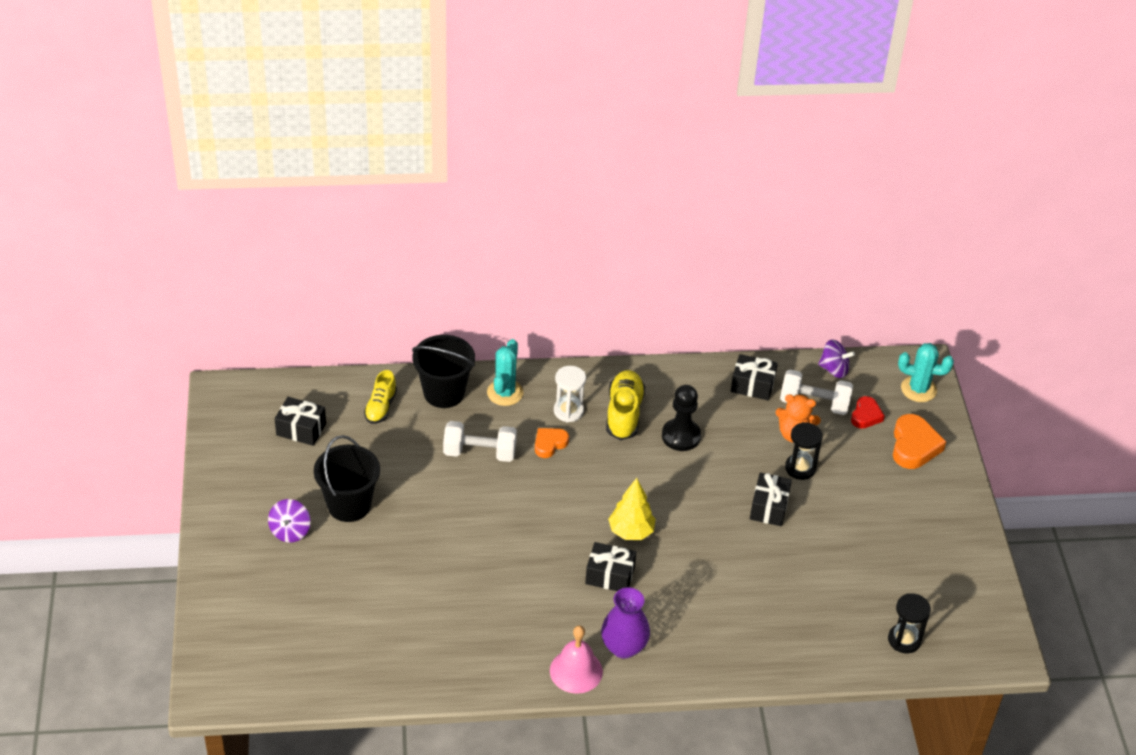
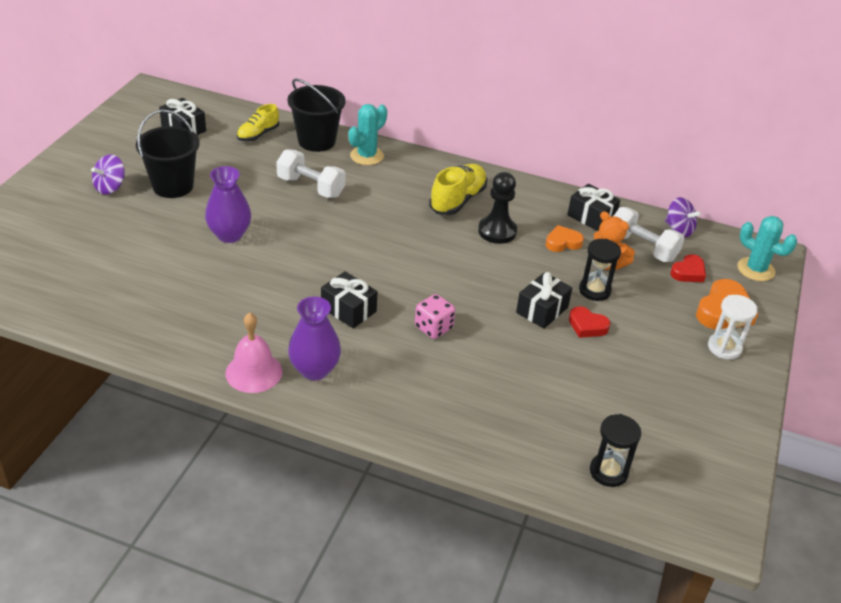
camera: 25 degrees right, 5 degrees down
(447, 539) = (229, 235): none -> purple vase
(549, 444) = (375, 200): orange heart -> orange heart (563, 242)
(568, 411) = (410, 184): white hourglass -> white hourglass (724, 348)
(631, 532) = (395, 284): yellow tree -> none
(692, 564) = (433, 328): none -> pink dice
(814, 508) = (587, 326): none -> red heart

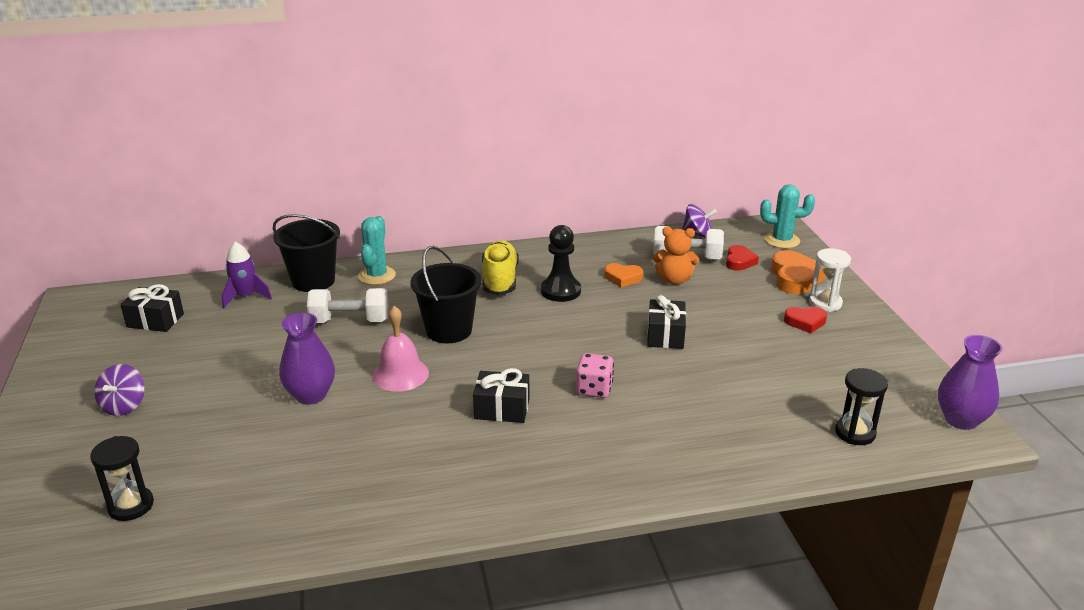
camera: 30 degrees left, 10 degrees down
(173, 186) = (199, 376): black bucket -> black bucket (449, 330)
(254, 372) = (471, 506): pink bell -> pink bell (400, 374)
(258, 134) = (245, 297): yellow shoe -> purple rocket
(314, 370) = (528, 475): purple vase -> purple vase (961, 420)
(563, 242) = (623, 278): orange heart -> orange heart turned 120 degrees counterclockwise
(587, 326) = (713, 332): red heart -> red heart (805, 322)
(591, 217) = (623, 251): black gift -> none
(594, 290) = (688, 303): black hourglass -> black hourglass (131, 506)

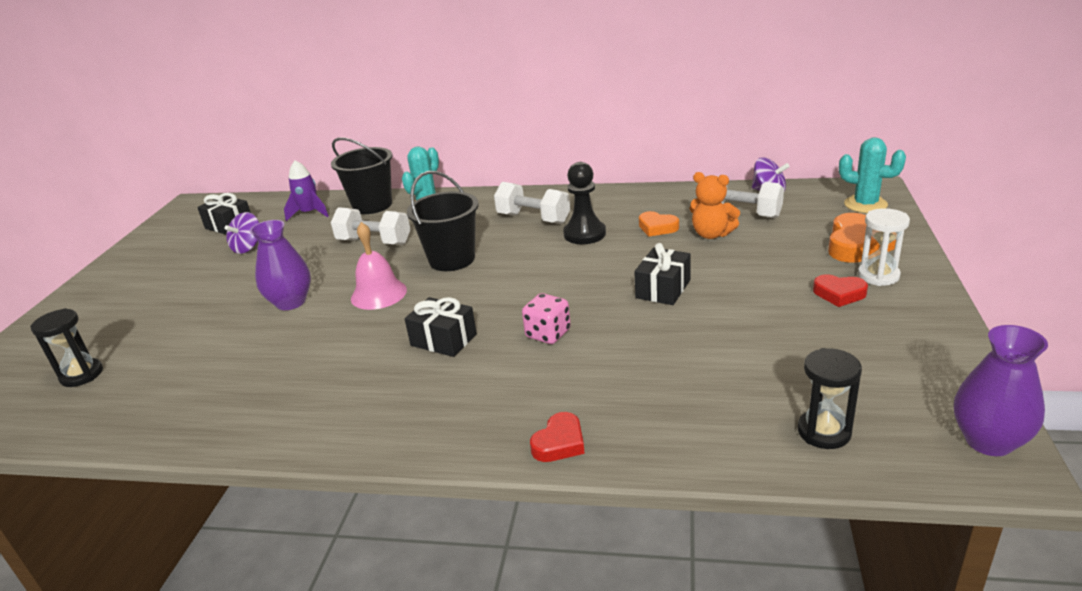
camera: 25 degrees right, 0 degrees up
(124, 406) = (149, 291): purple spinning top -> purple spinning top (248, 247)
(500, 280) = (533, 218): yellow shoe -> white dumbbell
(739, 261) = (799, 222): red heart -> red heart (559, 443)

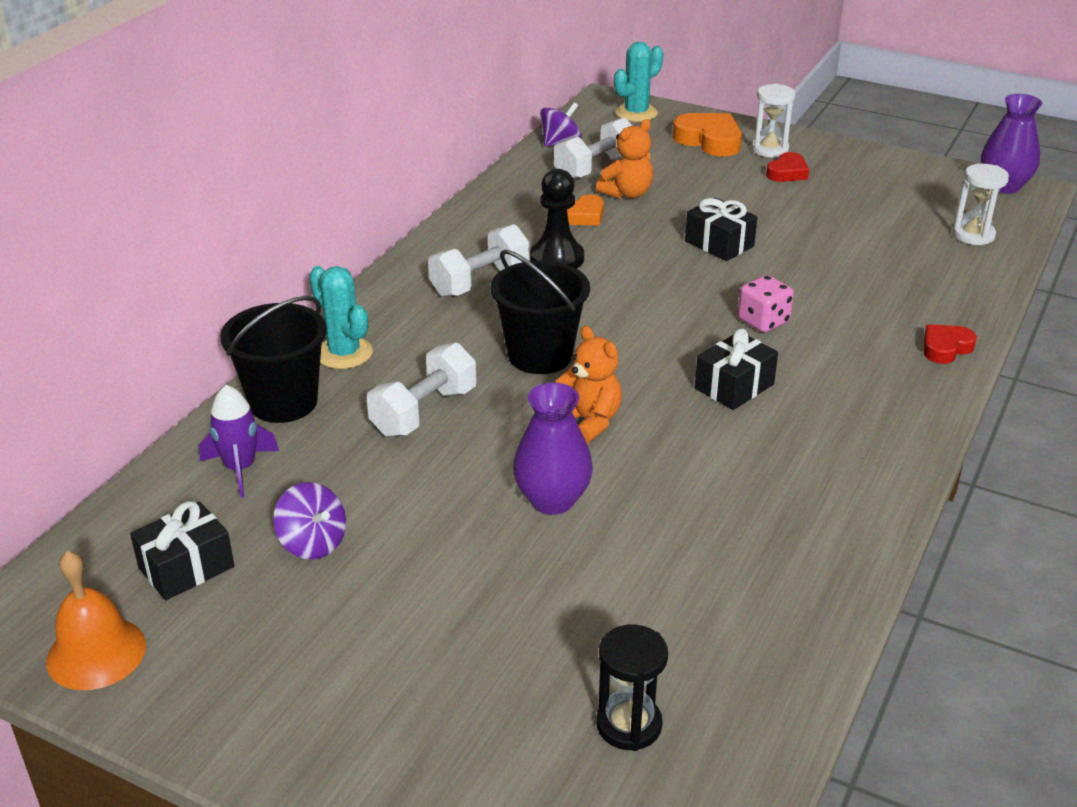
camera: 75 degrees left, 5 degrees up
(171, 226) = (96, 653): none -> orange bell
(378, 294) = (588, 422): pink bell -> orange teddy bear
(559, 443) = (945, 348): red heart -> red heart turned 90 degrees counterclockwise
(824, 432) = (973, 235): black hourglass -> white hourglass

